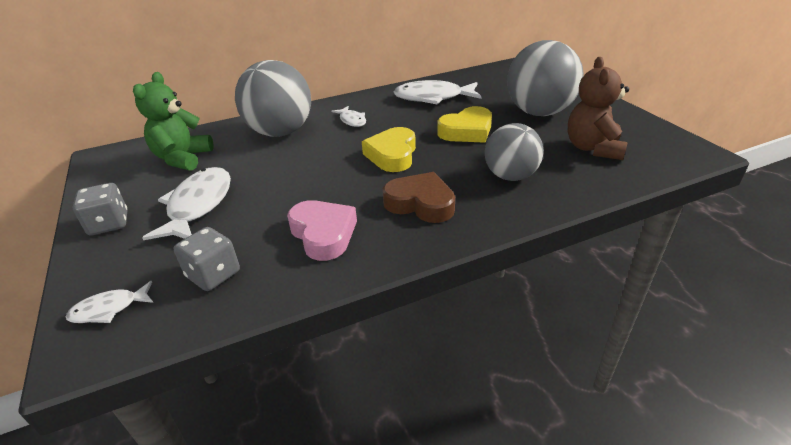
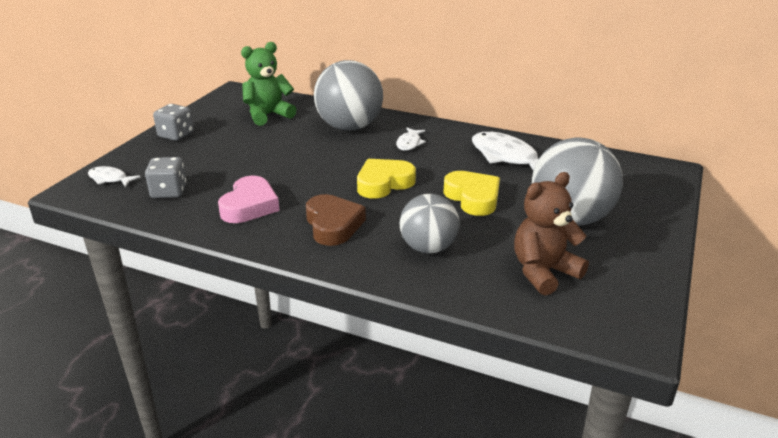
camera: 45 degrees right, 5 degrees down
(198, 205) = (226, 149): white fish -> none
(467, 131) = (473, 198): yellow heart -> yellow heart turned 135 degrees counterclockwise

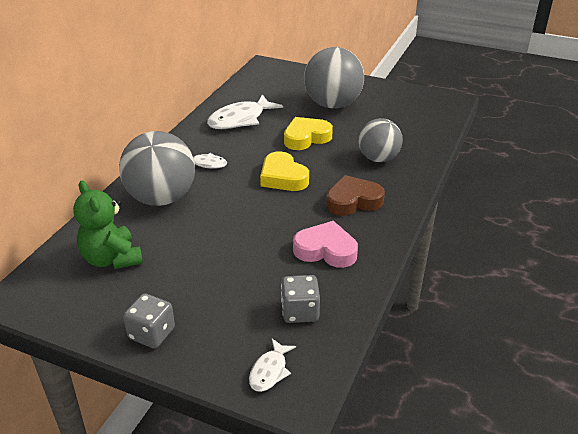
camera: 90 degrees left, 5 degrees up
(543, 272) = (397, 119): brown teddy bear -> none

